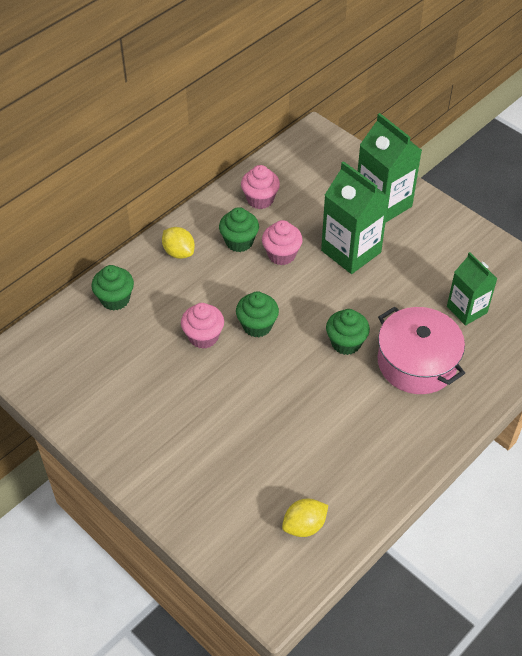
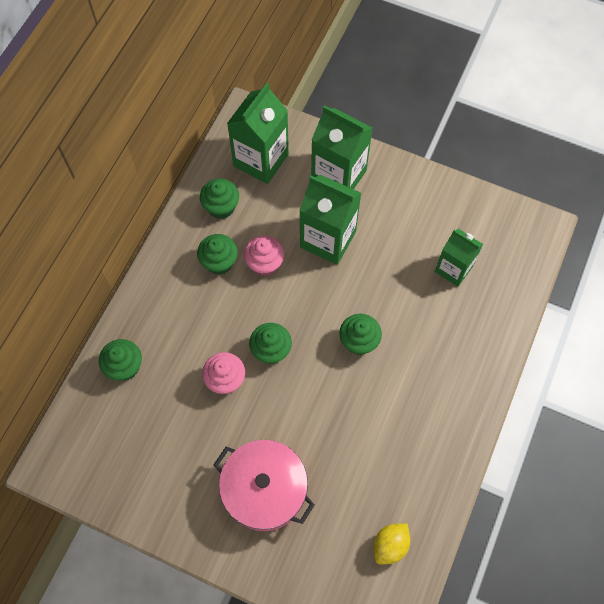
camera: 20 degrees left, 15 degrees up
(179, 252) = (166, 293): yellow lemon -> none
(260, 199) = (221, 207): pink cupcake -> green cupcake
(313, 172) = (261, 160): none -> green carton
(417, 362) = (429, 341): pink pot -> pink pot (265, 490)

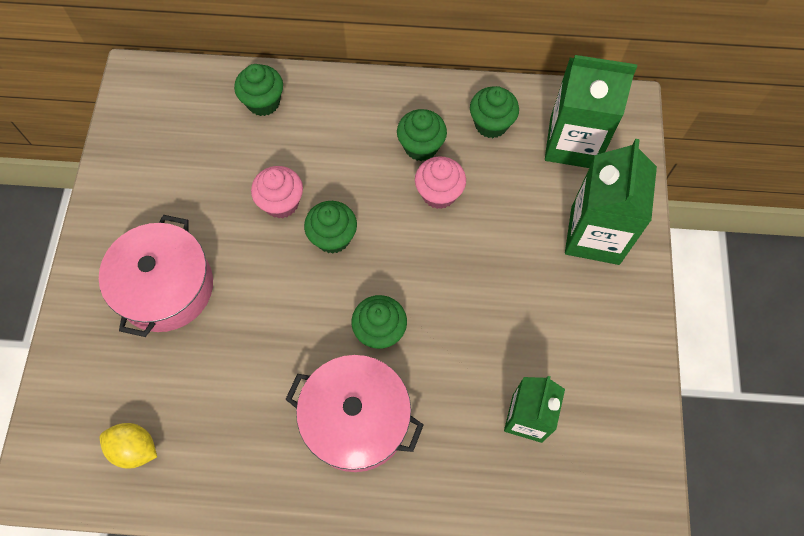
camera: 70 degrees right, 0 degrees up
(328, 239) = (501, 251): green carton -> none
(419, 379) = (356, 420): none -> pink pot

